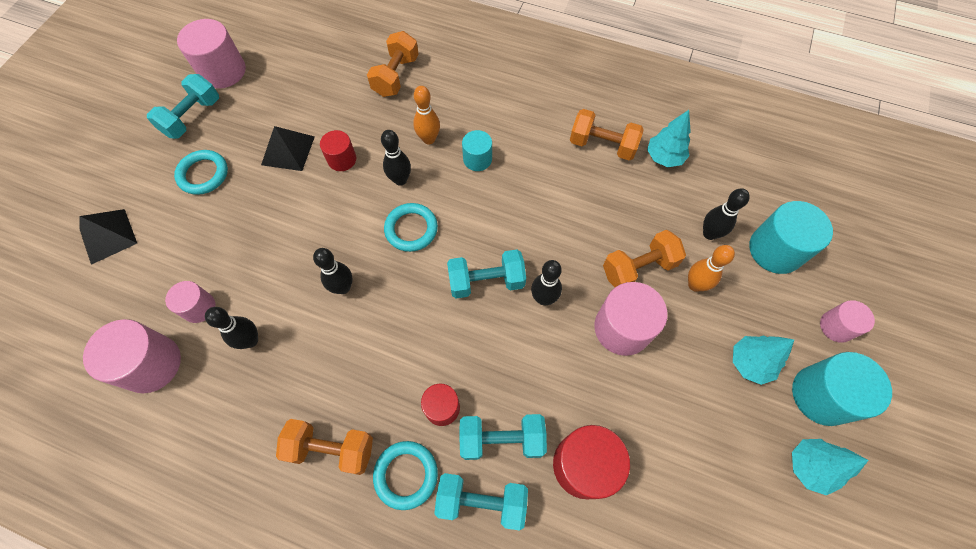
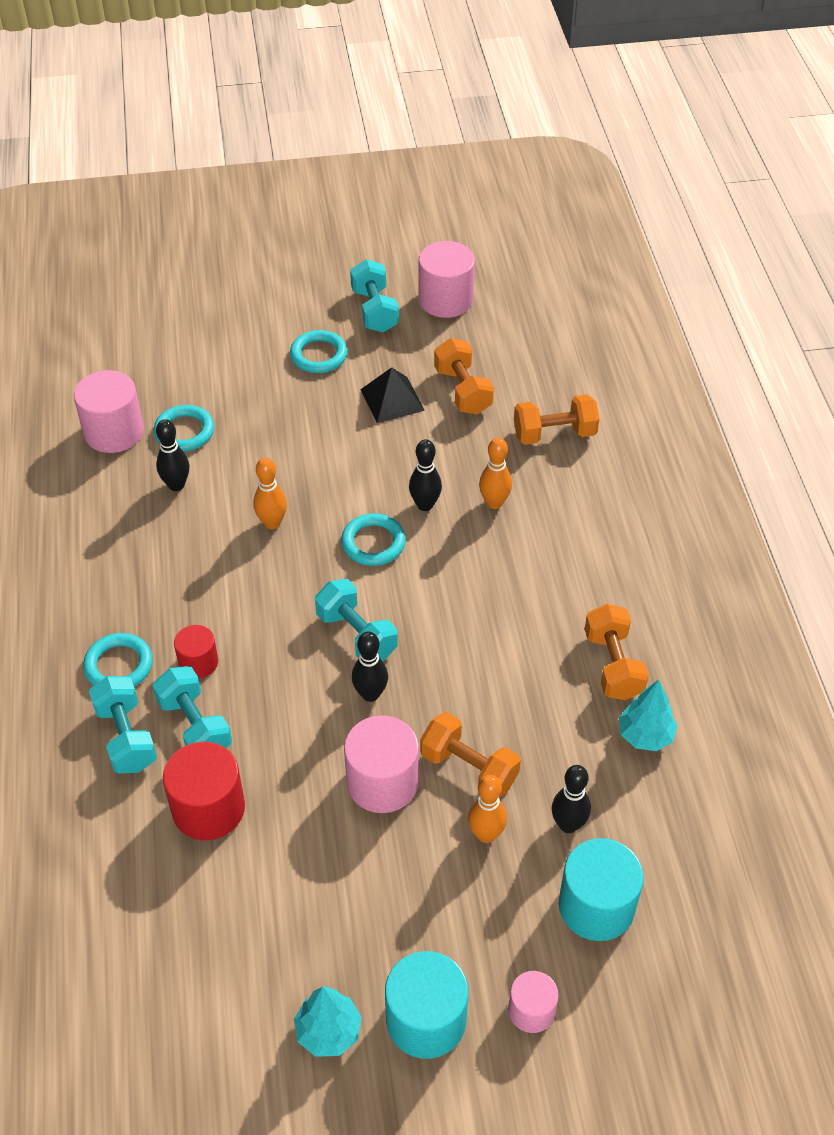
camera: 60 degrees right, 15 degrees down
(108, 236) = (211, 331): black pyramid -> none
(192, 117) = (375, 310): turquoise dumbbell -> turquoise dumbbell turned 75 degrees clockwise
(199, 307) = (184, 432): pink cylinder -> turquoise ring
(331, 449) = (111, 598): orange dumbbell -> orange dumbbell (462, 391)
(342, 159) = (413, 446): red cylinder -> none
(343, 287) = (272, 523): black bowling pin -> orange bowling pin
(477, 159) = (501, 557): turquoise cylinder -> none
(750, 363) = (420, 927): turquoise tree -> none

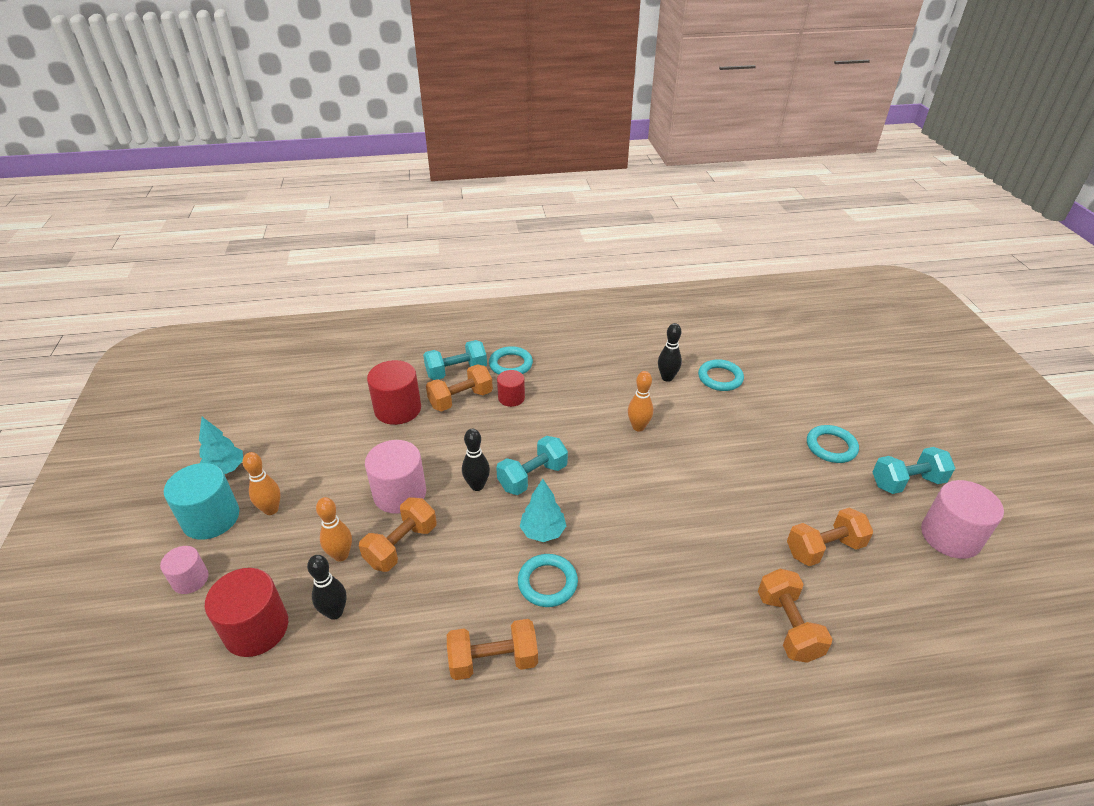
camera: 90 degrees right, 10 degrees down
(114, 432) = (711, 346): pink cylinder -> none
(195, 726) = (461, 399): turquoise dumbbell -> orange dumbbell
(373, 543) = (625, 485): turquoise ring -> turquoise ring (547, 583)
(392, 400) = (793, 496): black pyramid -> none
(425, 505) = (672, 519): black bowling pin -> none
(494, 503) = (683, 570): orange bowling pin -> orange bowling pin (271, 509)
(596, 906) = (256, 628): turquoise cylinder -> red cylinder
(645, 735) = (411, 682): turquoise tree -> turquoise tree (542, 532)

